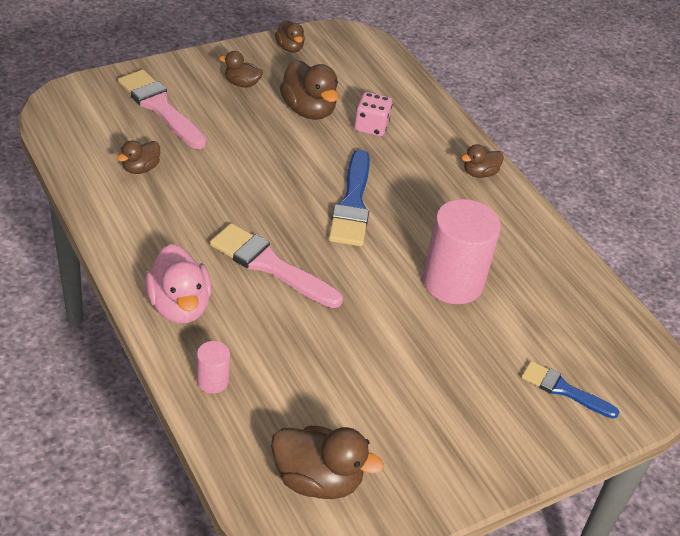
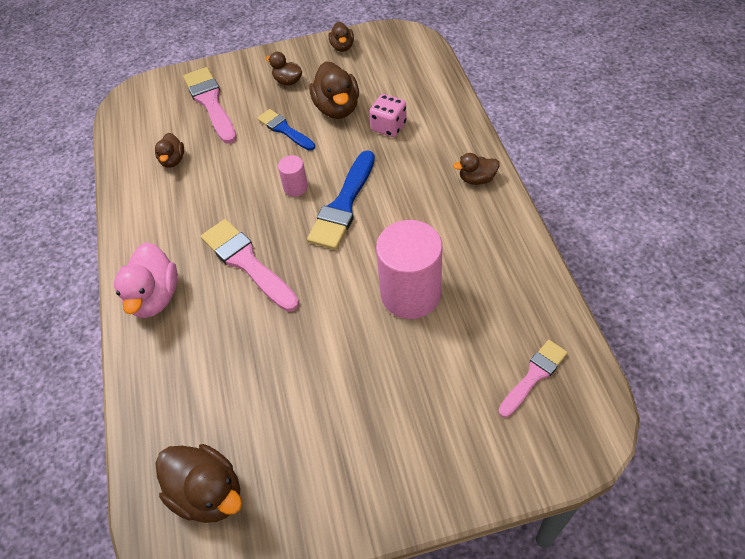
camera: 25 degrees right, 10 degrees up
(140, 168) = (173, 160): brown duck -> brown duck turned 60 degrees counterclockwise
(212, 381) = (154, 376): pink cylinder -> pink cylinder (295, 187)
(564, 390) = (483, 427): blue brush -> blue brush (284, 129)
(594, 342) = (534, 376): none -> pink brush

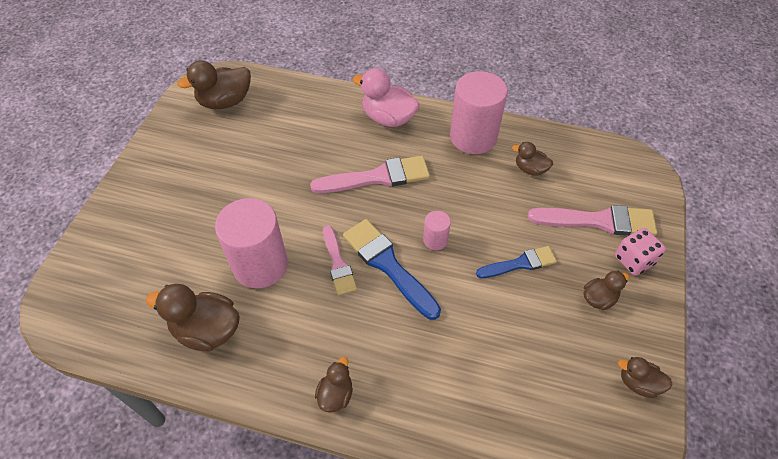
camera: 115 degrees right, 0 degrees up
(149, 215) = (473, 137): none -> pink cylinder
(337, 108) = (525, 323): brown duck -> brown duck (207, 330)
(388, 127) = (466, 356): pink dice -> pink dice (633, 260)
(534, 376) = (124, 304): pink brush -> pink brush (338, 264)

